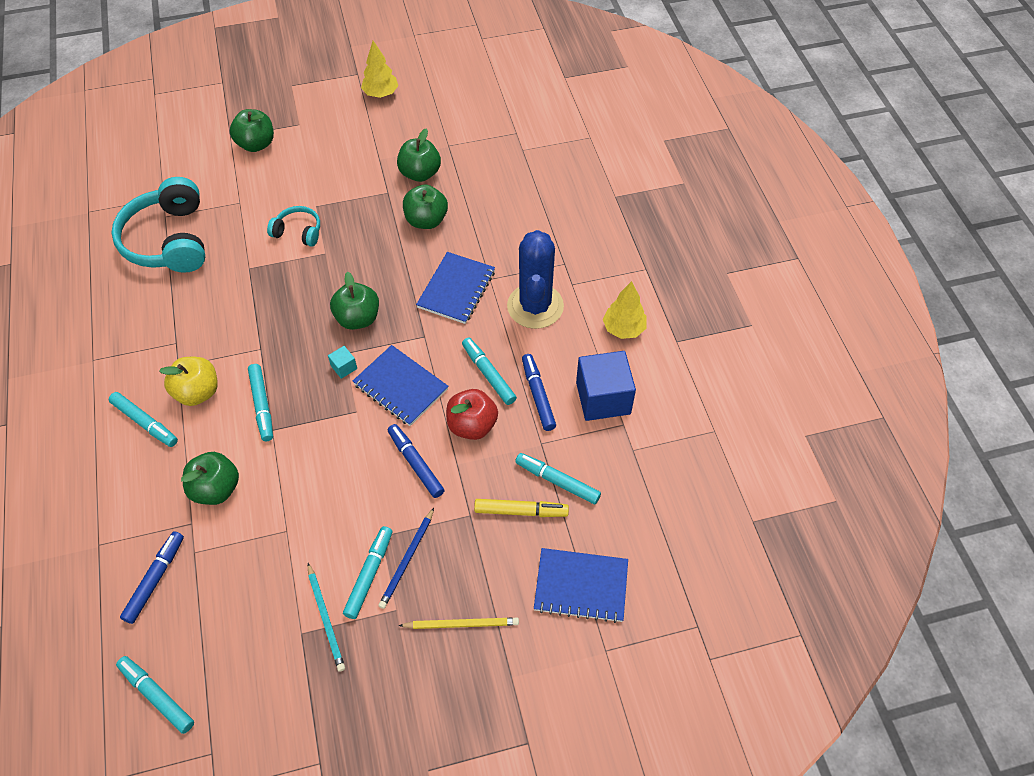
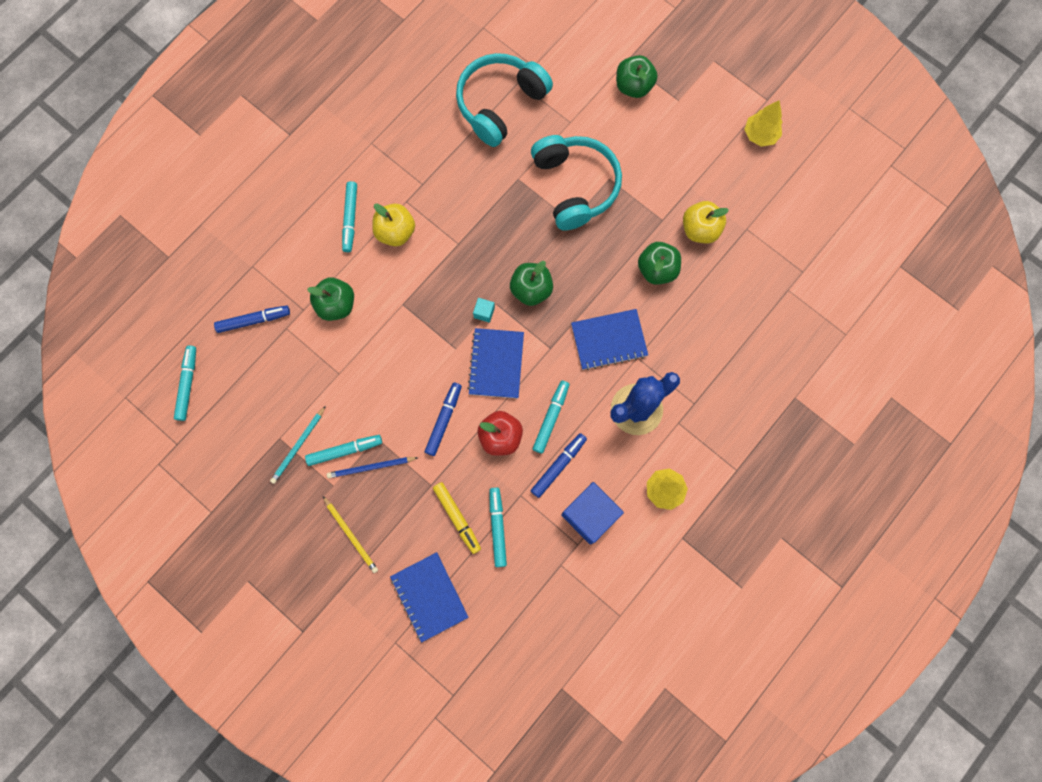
camera: 55 degrees right, 20 degrees up
(262, 405) = (415, 282): turquoise marker -> none
(298, 232) = (575, 186): turquoise headphones -> turquoise headphones, size x2.01
(420, 173) = (700, 229): green apple -> yellow apple

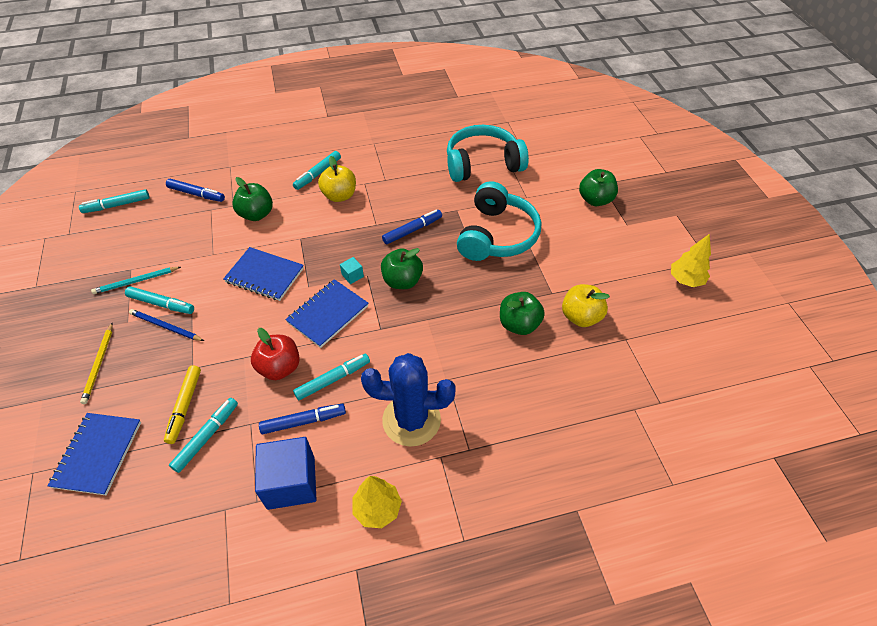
camera: 35 degrees right, 25 degrees down
(188, 384) = (117, 205): turquoise marker -> turquoise marker turned 150 degrees counterclockwise
(444, 420) = (250, 328): blue marker -> blue marker (412, 230)
(609, 340) = (433, 351): blue notebook -> blue notebook (264, 275)

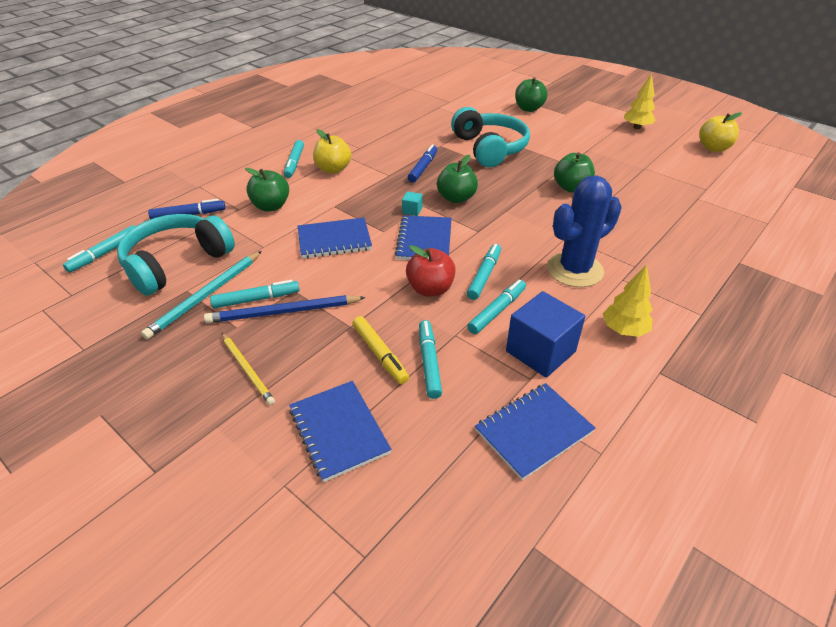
camera: 35 degrees left, 10 degrees down
(136, 281) = (205, 296): turquoise pencil -> turquoise pencil, size x1.50
(165, 326) = (283, 312): blue pencil -> blue pencil, size x1.50
(207, 548) = (533, 431): none -> blue notebook
(303, 421) = (497, 311): blue marker -> turquoise marker
(482, 164) = (424, 115): turquoise headphones -> turquoise headphones (176, 263)
(580, 317) = (603, 168): yellow apple -> yellow apple (713, 148)

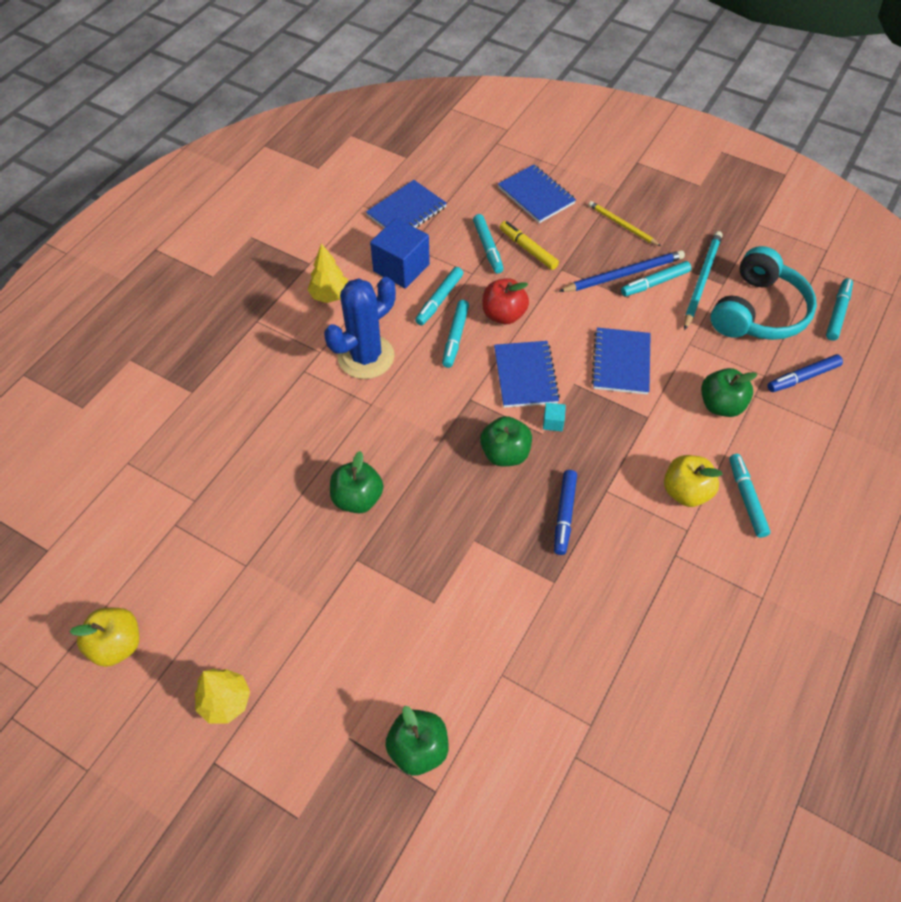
camera: 170 degrees right, 15 degrees up
(334, 240) = (621, 362): blue notebook -> blue notebook turned 60 degrees counterclockwise
(489, 148) = (476, 584): turquoise headphones -> none

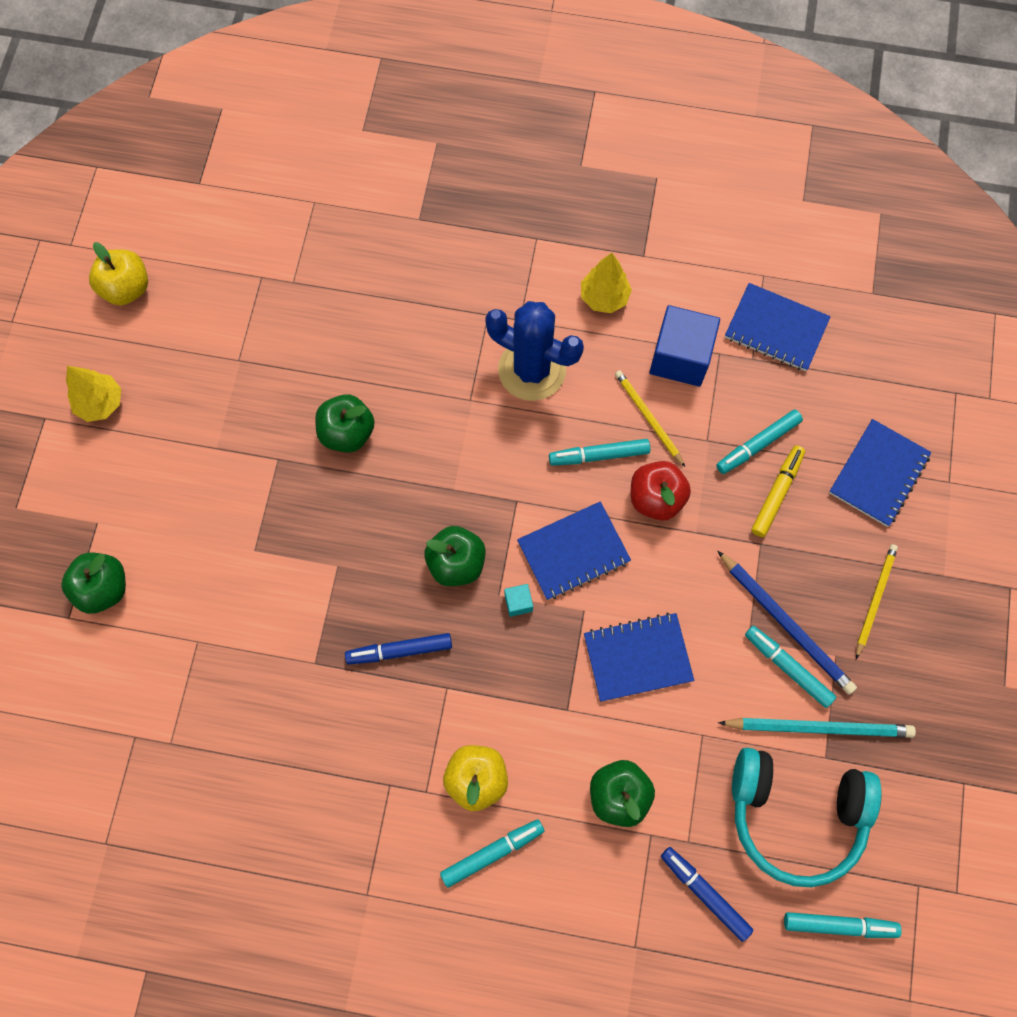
camera: 70 degrees right, 15 degrees up
(439, 300) = (648, 418): turquoise marker -> yellow pencil

